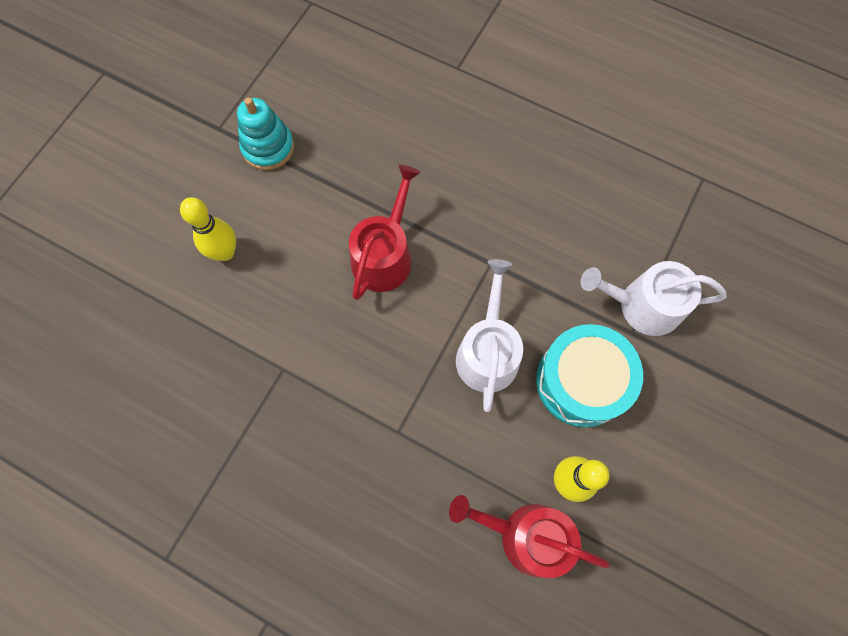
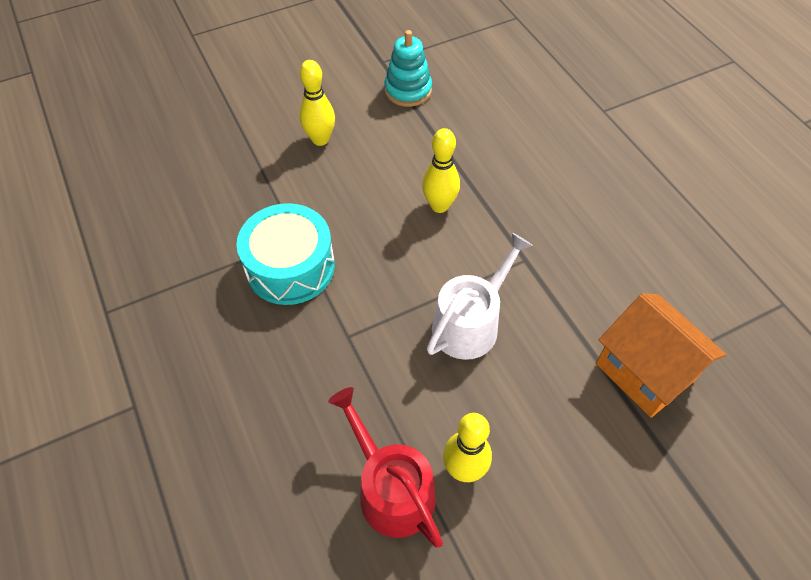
camera: 35 degrees right, 15 degrees down
(384, 255) = (439, 206): red watering can -> yellow bowling pin
(581, 381) = (538, 397): turquoise drum -> turquoise drum (290, 267)
(642, 305) = (644, 371): white watering can -> orange house

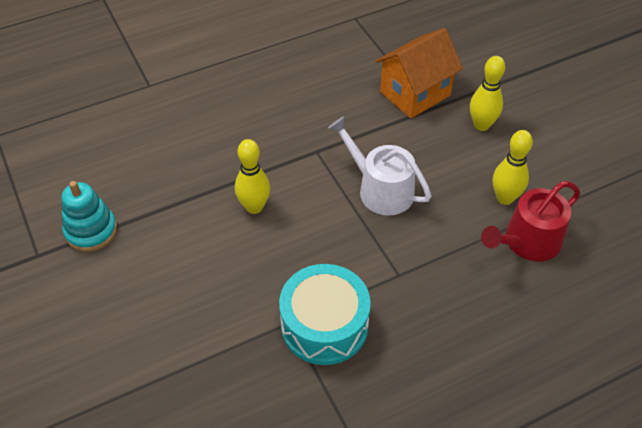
camera: 90 degrees left, 5 degrees down
(320, 139) = (153, 309): yellow bowling pin -> yellow bowling pin (481, 125)

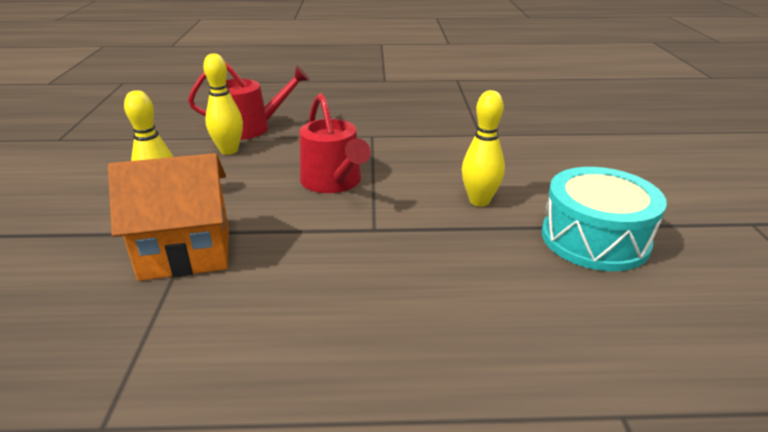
camera: 155 degrees left, 20 degrees down
(91, 231) = (687, 227): turquoise stacking toy -> none
(324, 325) = (452, 128): turquoise drum -> turquoise drum (594, 238)
(380, 189) = (334, 182): white watering can -> red watering can

